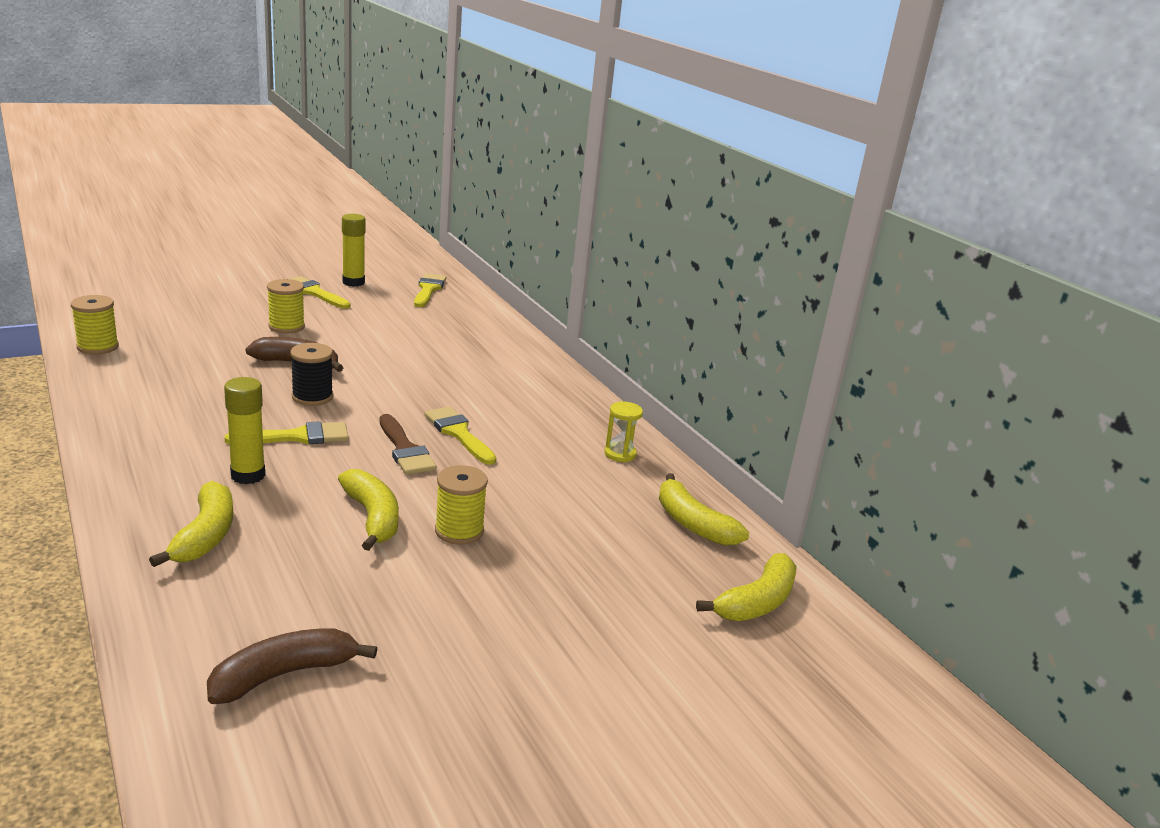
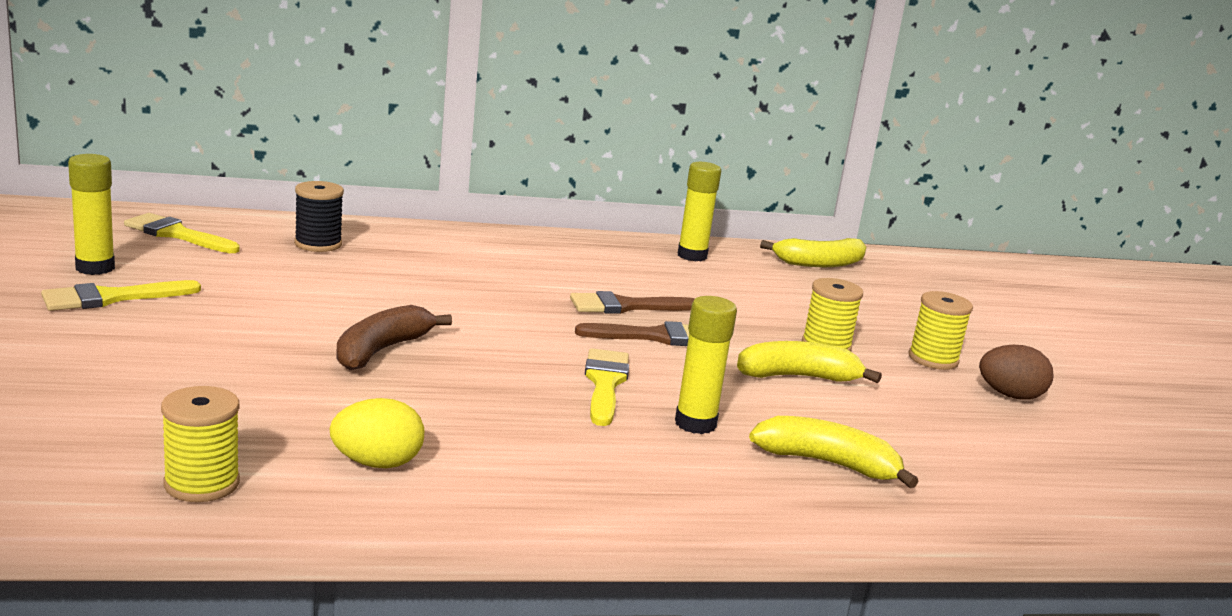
camera: 70 degrees left, 5 degrees down
(137, 382) = (377, 463): none -> yellow egg
(284, 674) = (1059, 456): brown banana -> none
(286, 327) = (239, 336): yellow spool -> yellow spool (933, 359)
(312, 397) = (496, 358): black spool -> black spool (318, 244)
(421, 647) = (1010, 396): none -> brown egg
(458, 433) = (626, 306): yellow brush -> brown brush
(620, 454) = (692, 256): yellow hourglass -> yellow glue stick
(756, 602) = (931, 275): yellow banana -> none

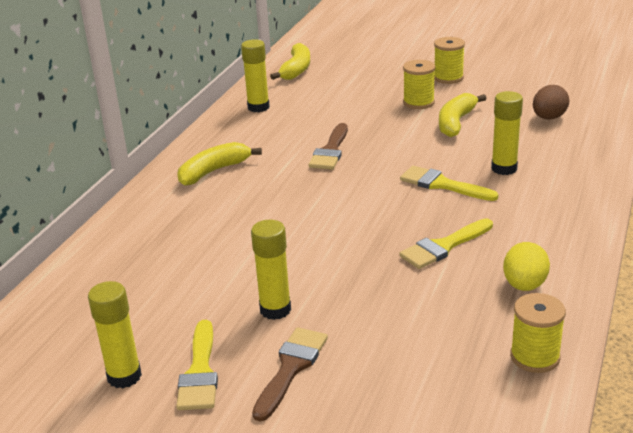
camera: 55 degrees left, 10 degrees up
(177, 234) = (69, 323): yellow brush -> yellow brush (443, 246)
(242, 318) = (275, 310): none -> yellow glue stick
(318, 244) = (140, 253): black spool -> none
(382, 350) = (360, 256): brown banana -> none
(655, 336) = (382, 152): brown brush -> brown brush (291, 368)
(827, 463) = (560, 143): yellow banana -> yellow banana (214, 171)
(1010, 396) = (499, 72): brown egg -> brown egg (548, 118)

